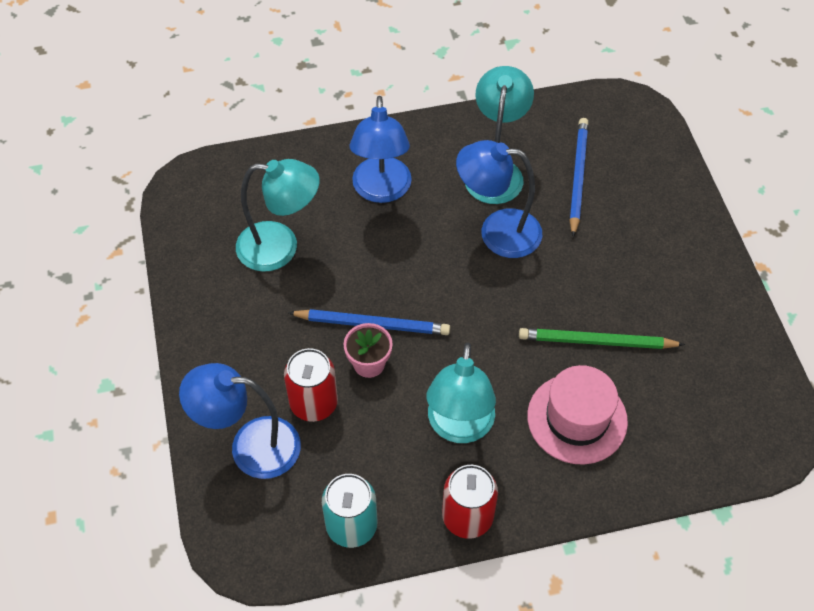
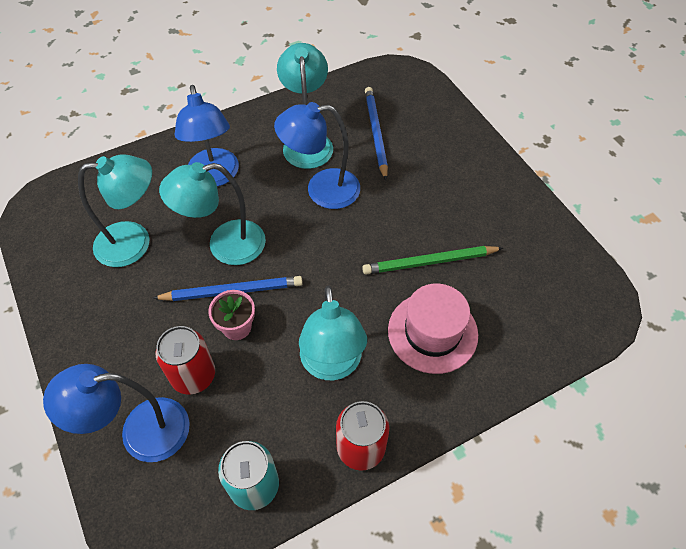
camera: 15 degrees left, 0 degrees up
(375, 272) = (225, 245): none -> turquoise lamp

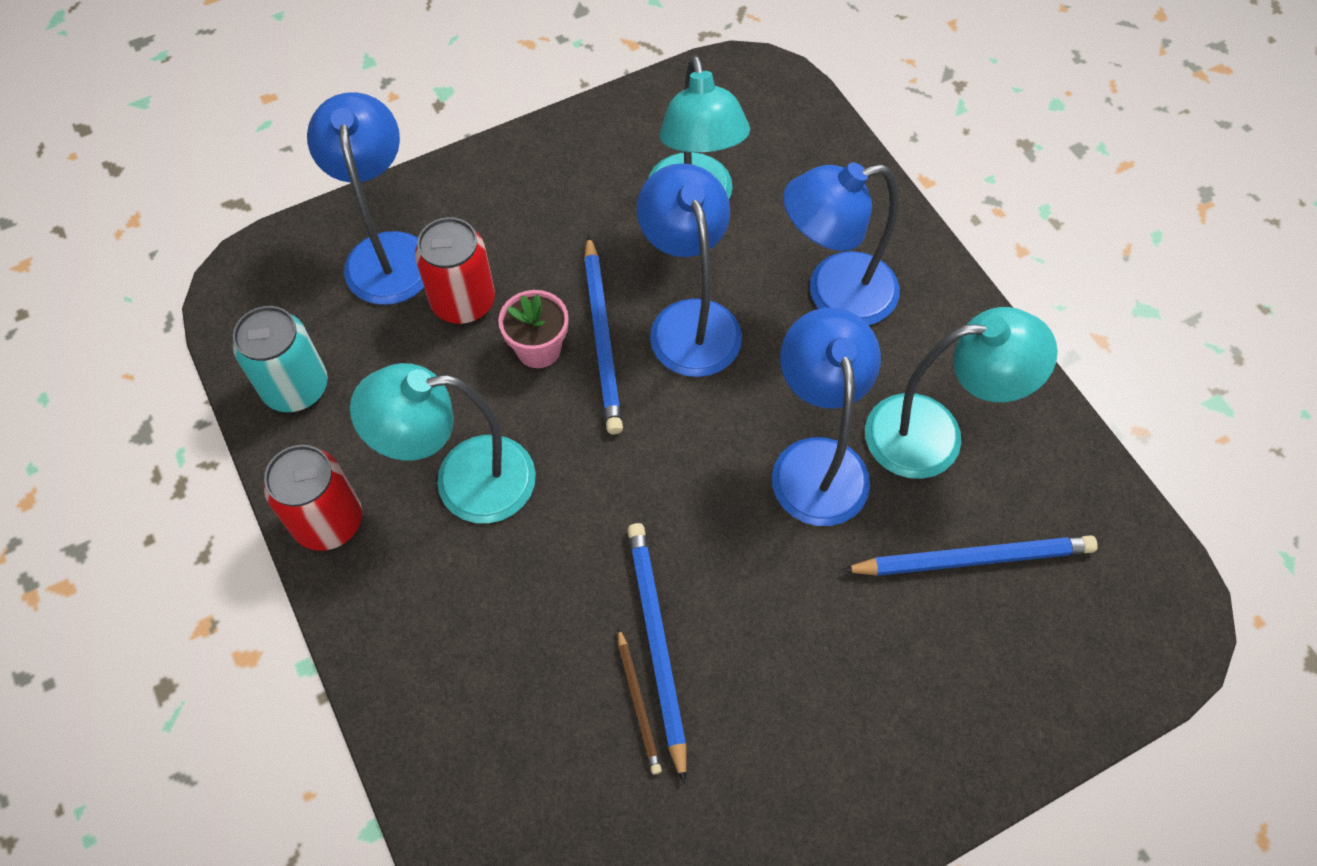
camera: 90 degrees right, 5 degrees up
(225, 245) = (689, 321): turquoise lamp -> blue lamp
(429, 262) = (656, 644): green pencil -> blue pencil
(432, 332) = (512, 638): pink hat -> none
(462, 270) = (638, 703): none -> brown pencil

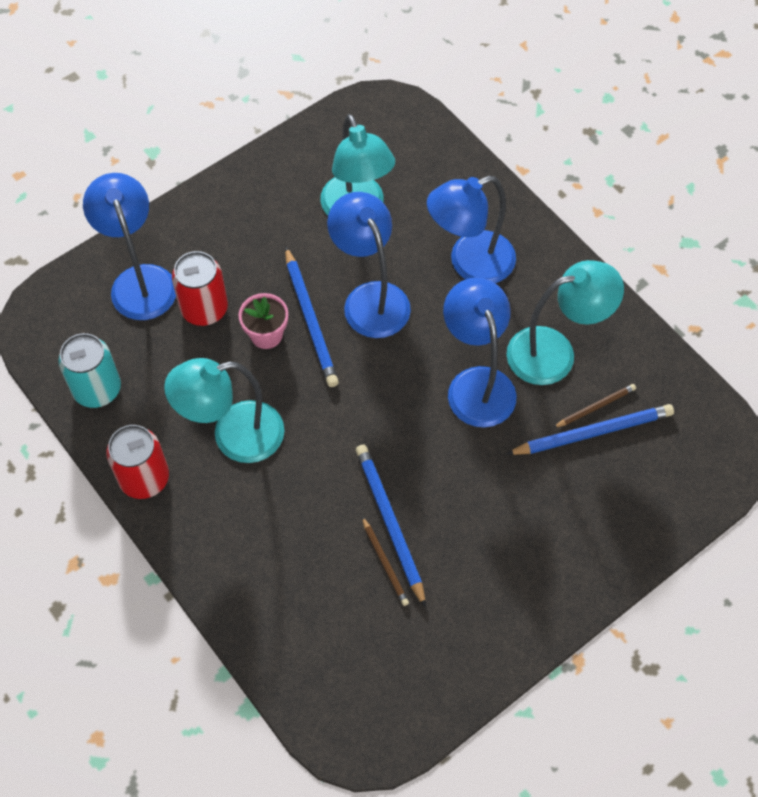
camera: 10 degrees left, 0 degrees up
(981, 522) = (595, 407): none -> brown pencil

